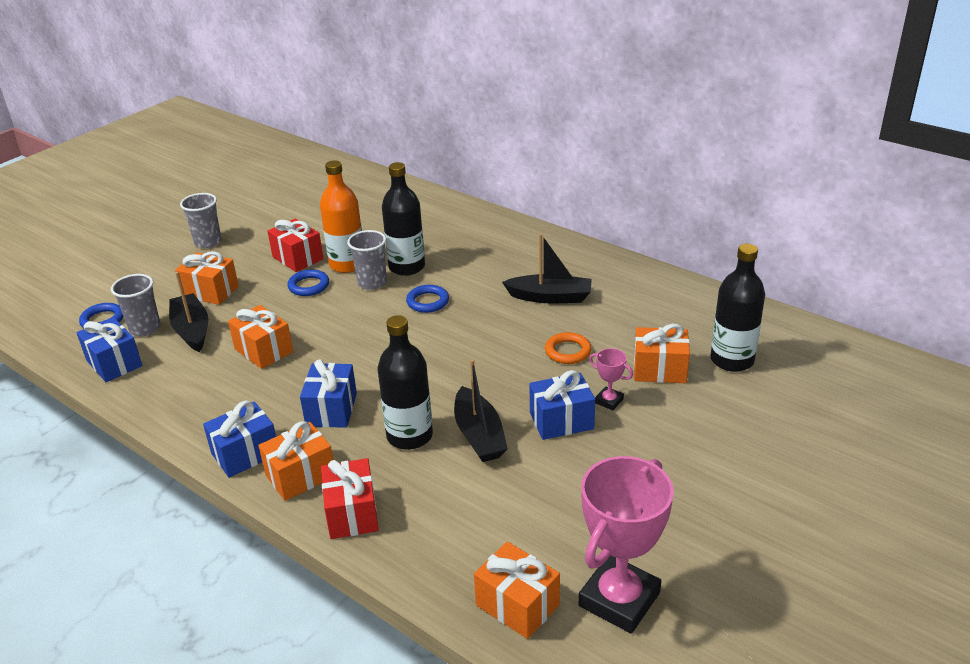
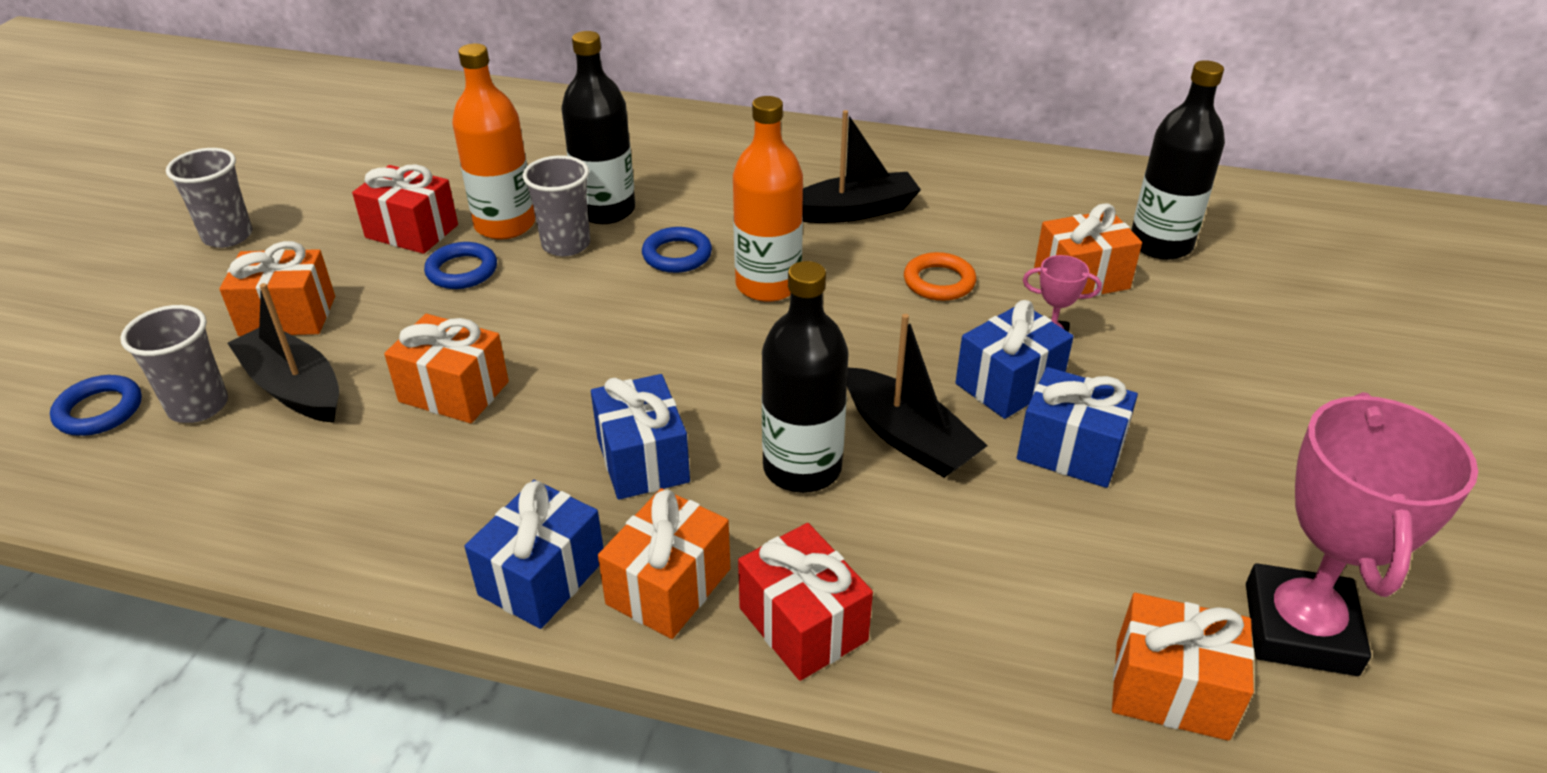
camera: 25 degrees left, 5 degrees up
(114, 363) = (173, 482): blue gift -> blue gift (1070, 451)
(466, 330) = (768, 285): none -> orange bottle

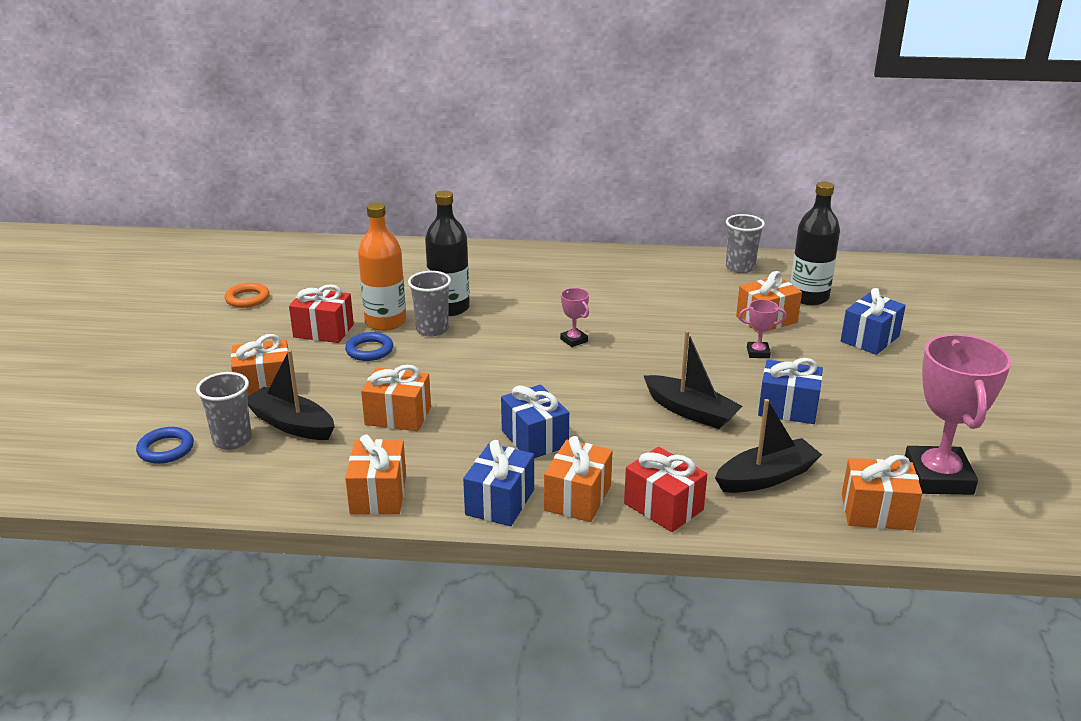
camera: 10 degrees left, 10 degrees down
(228, 236) = (196, 344): grey cup -> grey cup (740, 268)
(362, 536) = (378, 495): none -> orange gift
(677, 255) = (508, 329): blue ring -> none
(768, 285) = (574, 340): orange bottle -> pink trophy
(802, 468) = (633, 433): black bottle -> none
(854, 211) = (612, 295): black boat -> black boat (766, 477)
(939, 282) = (680, 329): orange ring -> orange ring (247, 299)
(1009, 384) = (741, 378): blue gift -> blue gift (870, 339)

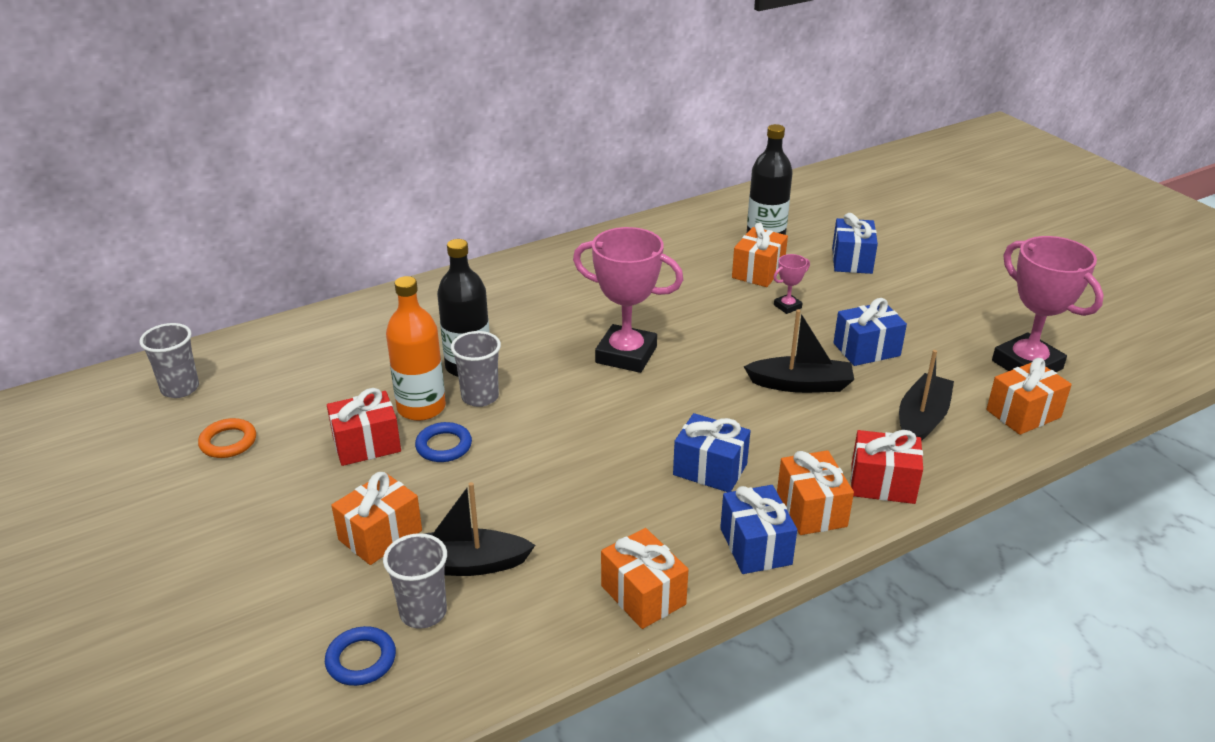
camera: 35 degrees left, 5 degrees up
(398, 416) = (560, 504): orange gift -> none
(574, 340) = (626, 355): pink trophy -> pink trophy, size x2.26
(740, 268) = (680, 227): grey cup -> grey cup (180, 388)

